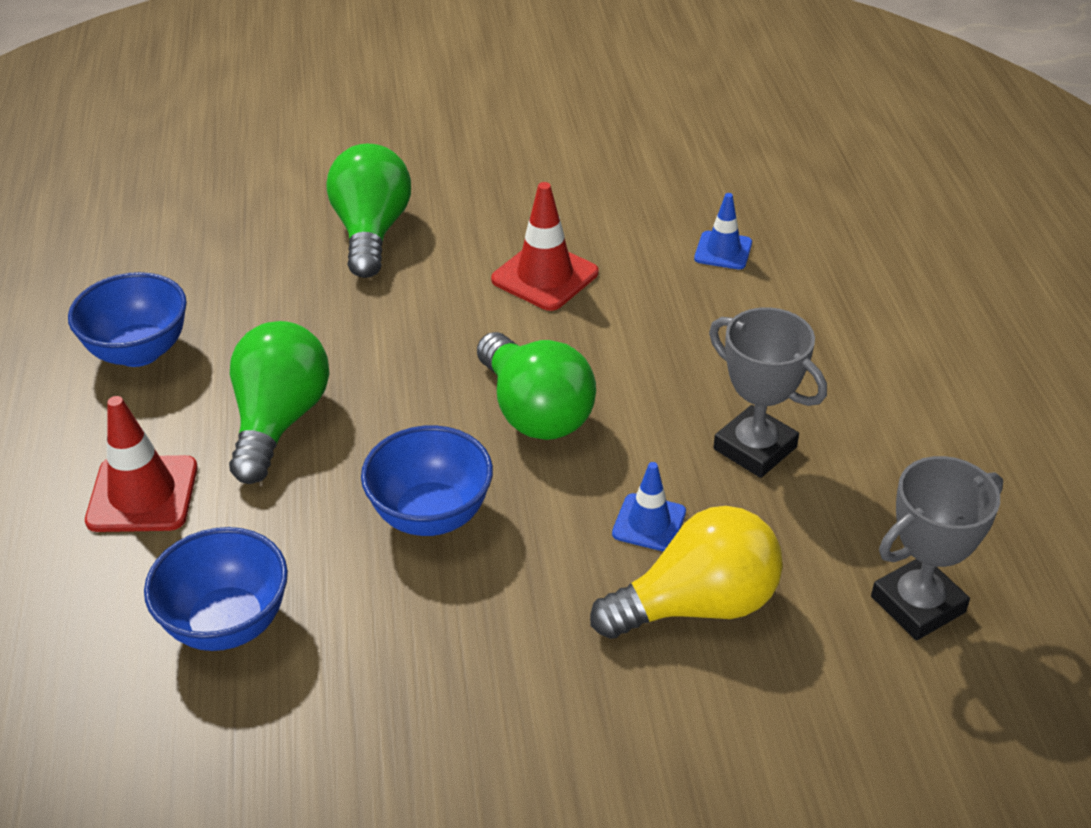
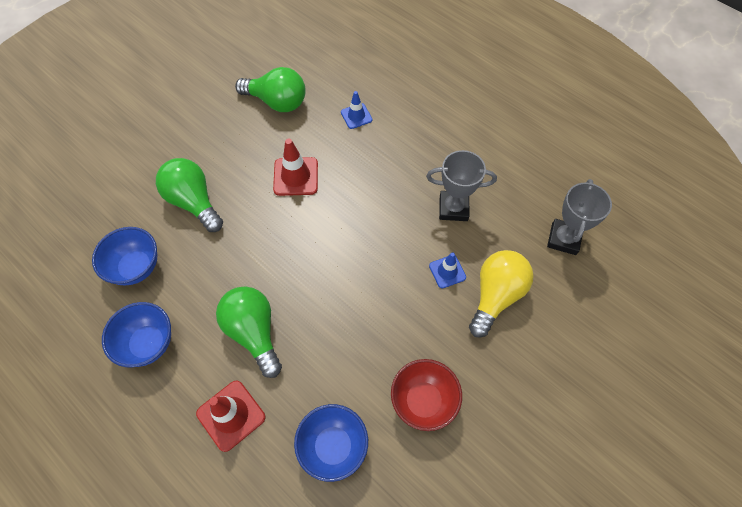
camera: 40 degrees left, 20 degrees up
(418, 661) = (423, 401): none -> red bowl
(431, 515) = (363, 330): blue bowl -> blue bowl (136, 267)
(535, 411) = (356, 250): green light bulb -> green light bulb (277, 102)

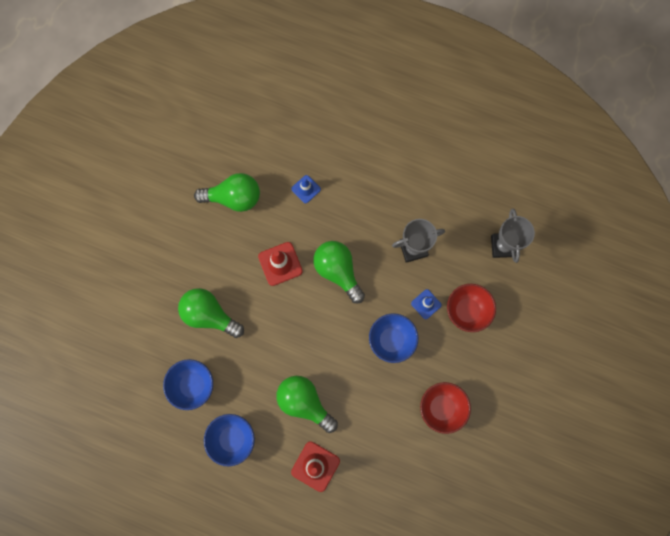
camera: 20 degrees left, 15 degrees up
(333, 446) = (393, 460): blue bowl -> blue bowl (391, 340)
(357, 204) = (338, 271): none -> green light bulb
(496, 295) = (467, 311): yellow light bulb -> red bowl

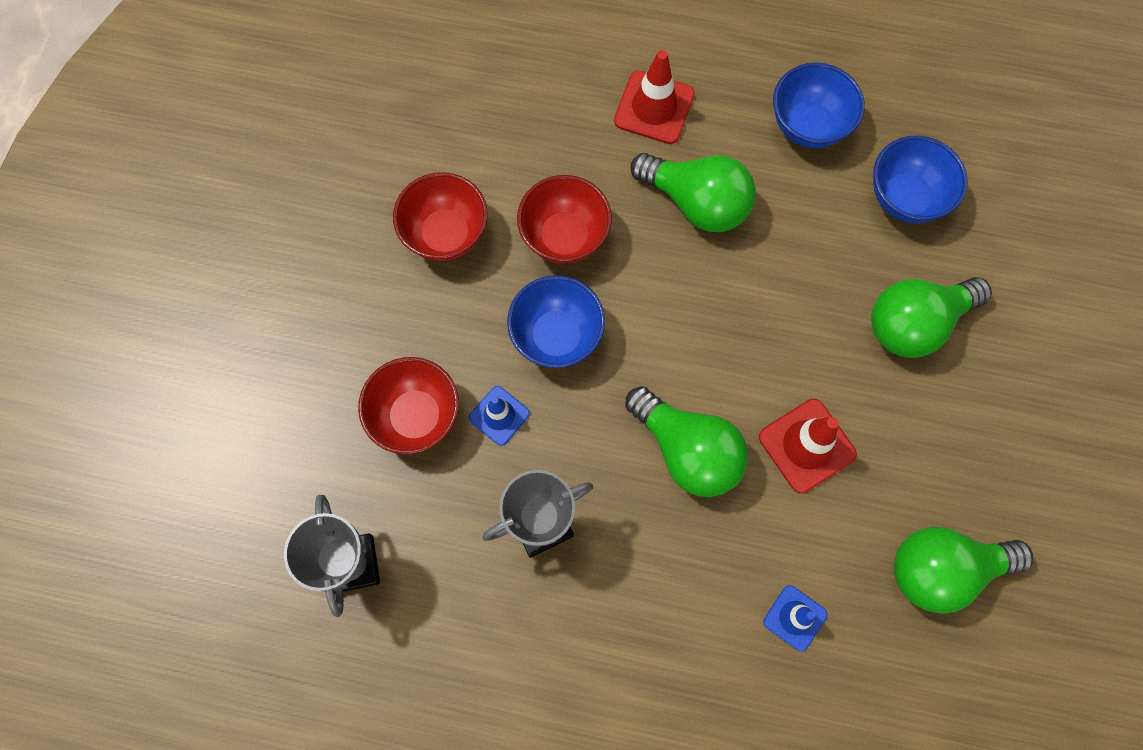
camera: 170 degrees right, 5 degrees down
(209, 315) = (915, 323): green light bulb -> green light bulb turned 135 degrees clockwise
(378, 395) = (564, 237): none -> red bowl

